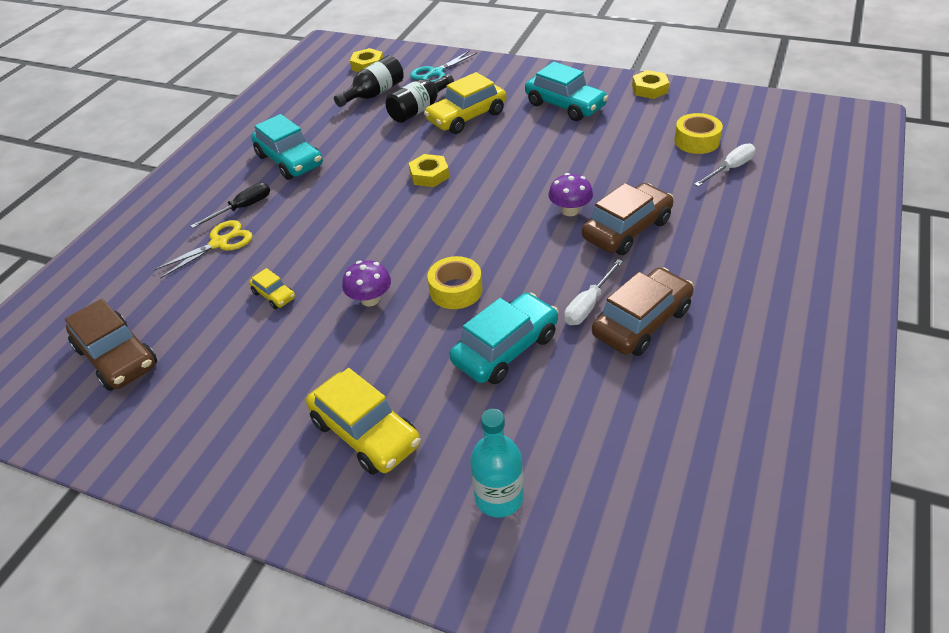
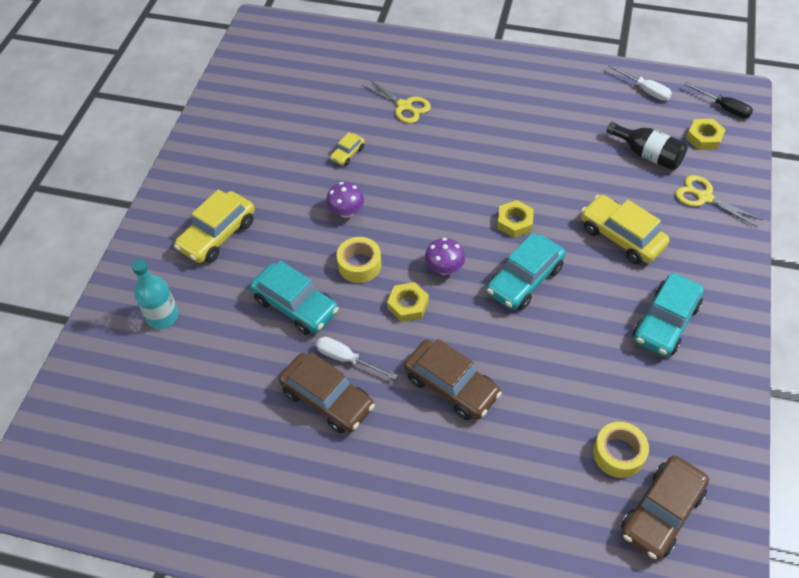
camera: 80 degrees right, 10 degrees up
(117, 357) = (284, 90): brown car -> brown car (661, 513)
(242, 208) = (449, 107): black screwdriver -> black screwdriver (723, 107)
(290, 160) = (521, 119): turquoise car -> turquoise car (524, 280)
(419, 110) = (626, 196): black bottle -> none
(435, 73) = (704, 197): turquoise scissors -> yellow scissors
(570, 210) = (474, 338): purple mushroom -> purple mushroom (444, 268)
(649, 89) = (724, 406): yellow nut -> yellow nut (408, 305)
(729, 169) = (568, 485): white screwdriver -> white screwdriver (644, 90)

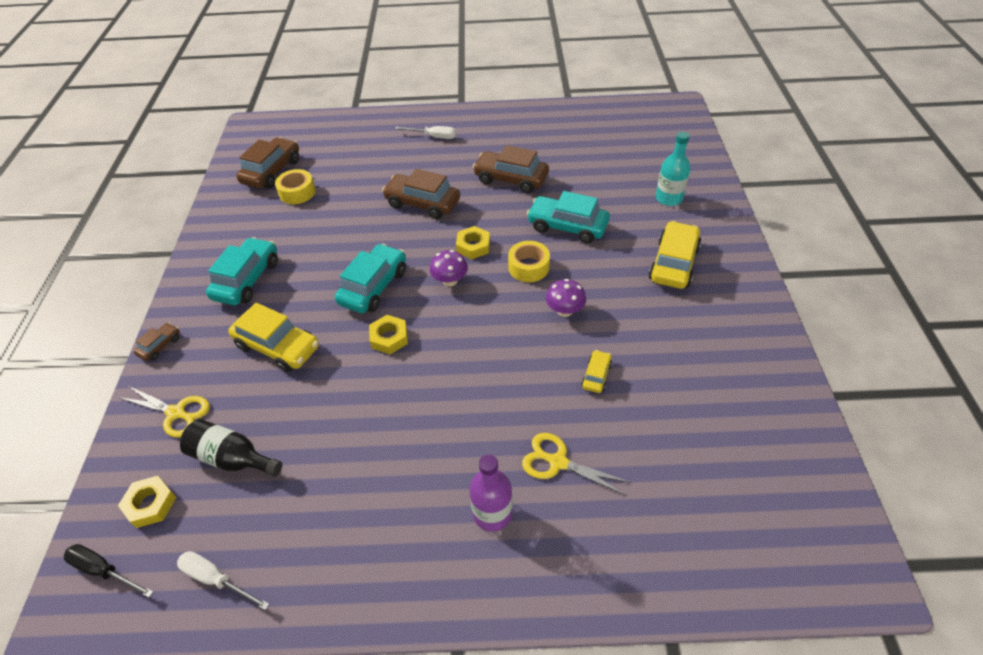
camera: 165 degrees right, 5 degrees down
(347, 359) = (507, 202): white screwdriver -> white screwdriver (433, 136)
(459, 88) = (492, 513): none -> purple bottle
(741, 263) = (160, 346): none -> brown car

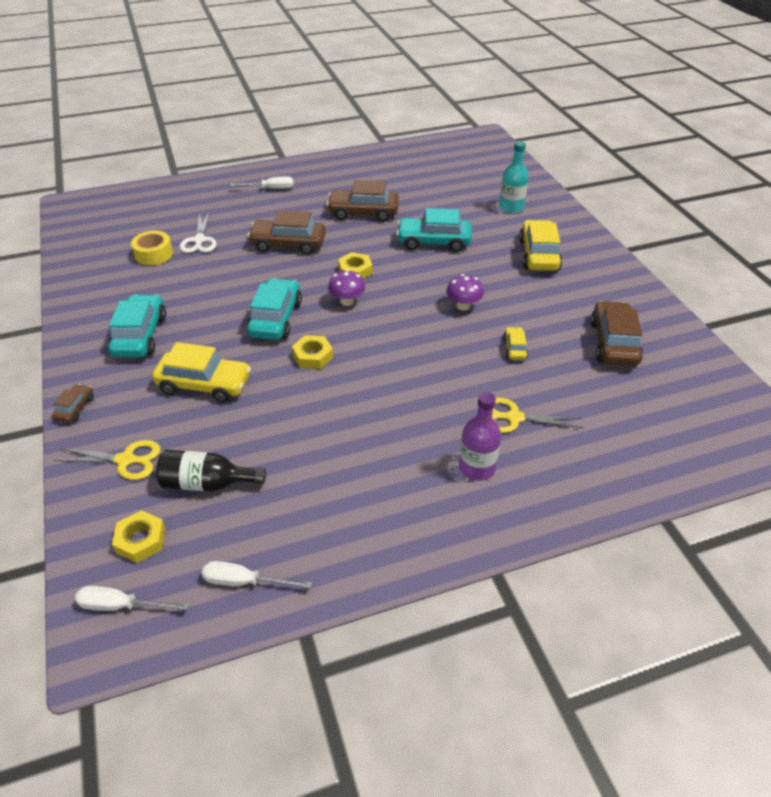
camera: 20 degrees left, 5 degrees down
(104, 570) = (121, 605): black screwdriver -> white screwdriver
(272, 171) = (116, 240): brown car -> brown car (613, 343)
(343, 184) = (199, 240): none -> white scissors
(528, 267) = (414, 278): yellow tape -> none

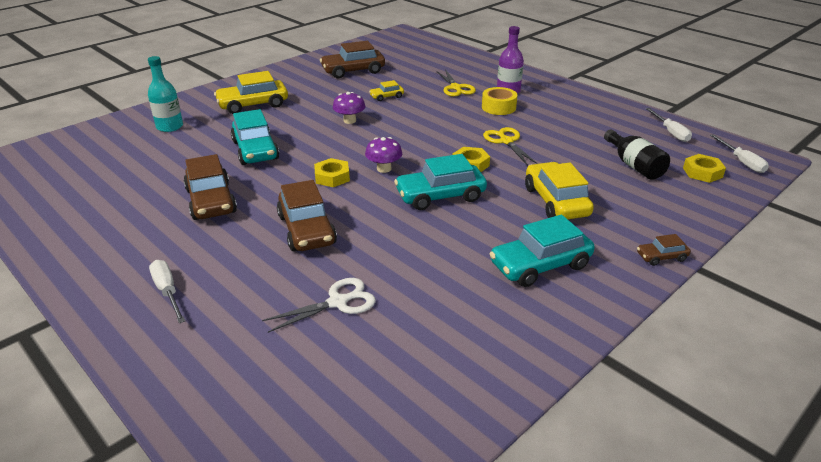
camera: 115 degrees left, 10 degrees down
(126, 460) = (665, 205): yellow scissors -> yellow scissors (506, 141)
(154, 254) = (394, 329): yellow tape -> yellow tape (498, 107)

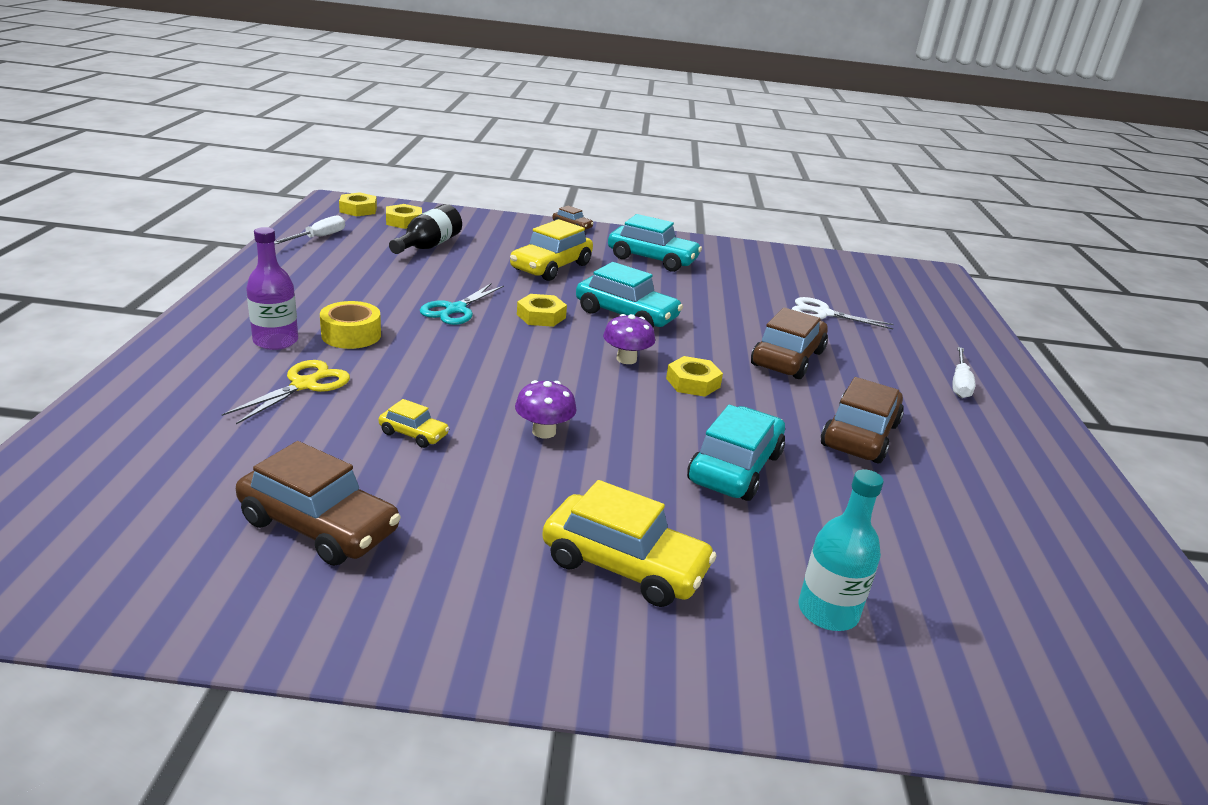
camera: 135 degrees left, 5 degrees down
(506, 141) = (455, 310): yellow scissors -> turquoise scissors
(741, 162) = (358, 209): white screwdriver -> yellow nut

